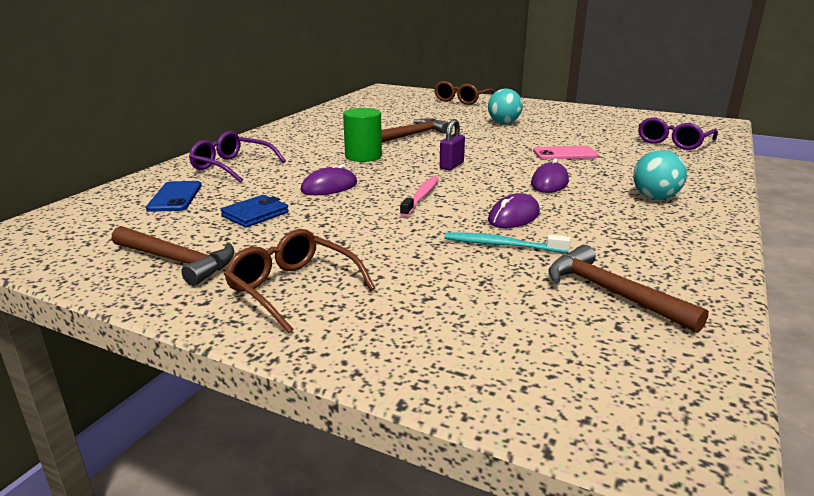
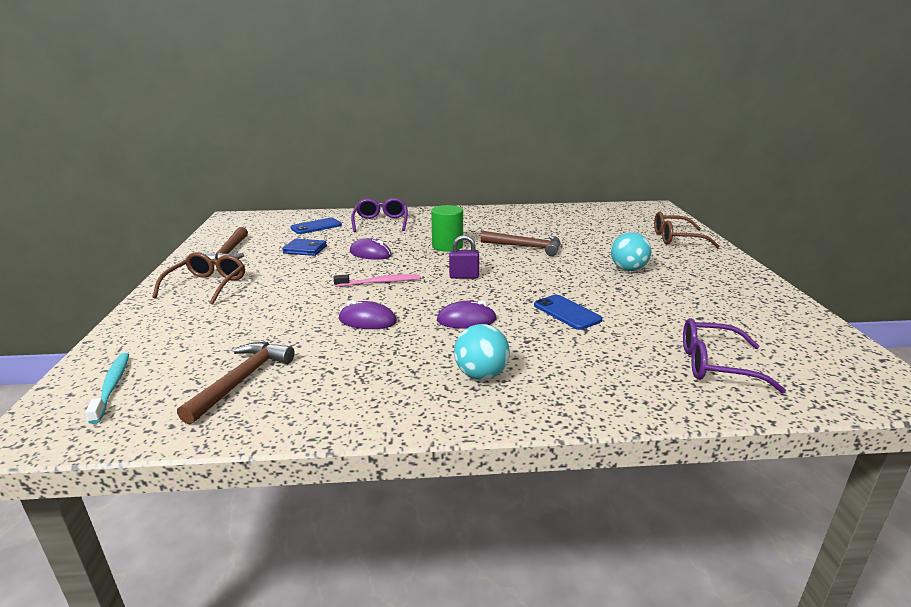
camera: 60 degrees right, 0 degrees up
(502, 245) = (306, 327): turquoise toothbrush -> turquoise toothbrush (112, 386)
(565, 154) = (567, 312): pink phone -> blue phone

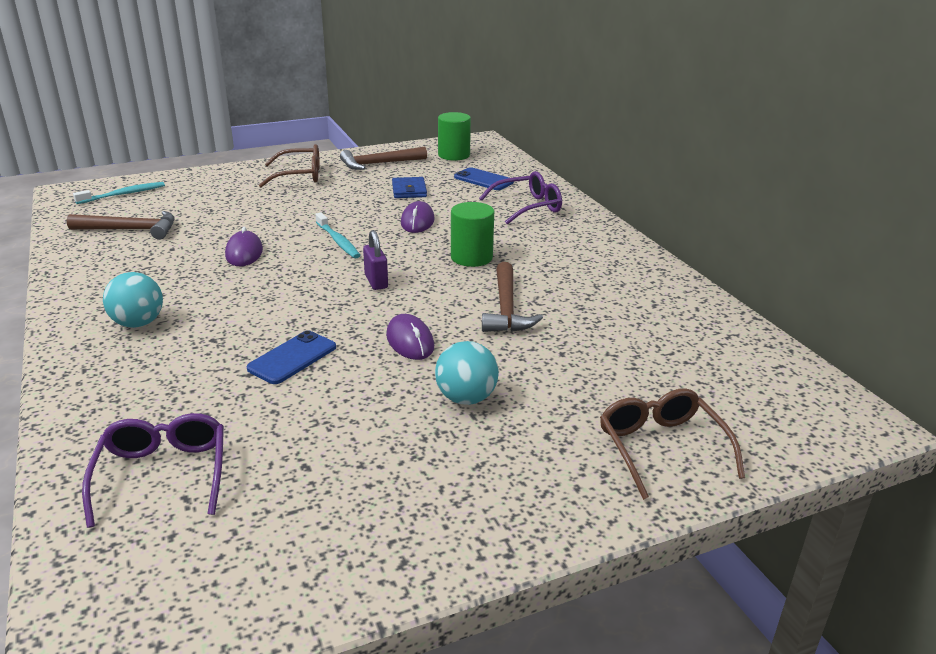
camera: 70 degrees right, 5 degrees up
(251, 228) = (454, 155): none -> green cylinder
(379, 282) = (338, 241): pink toothbrush -> turquoise toothbrush
(466, 320) = (256, 300): purple mouse -> purple mouse (410, 341)

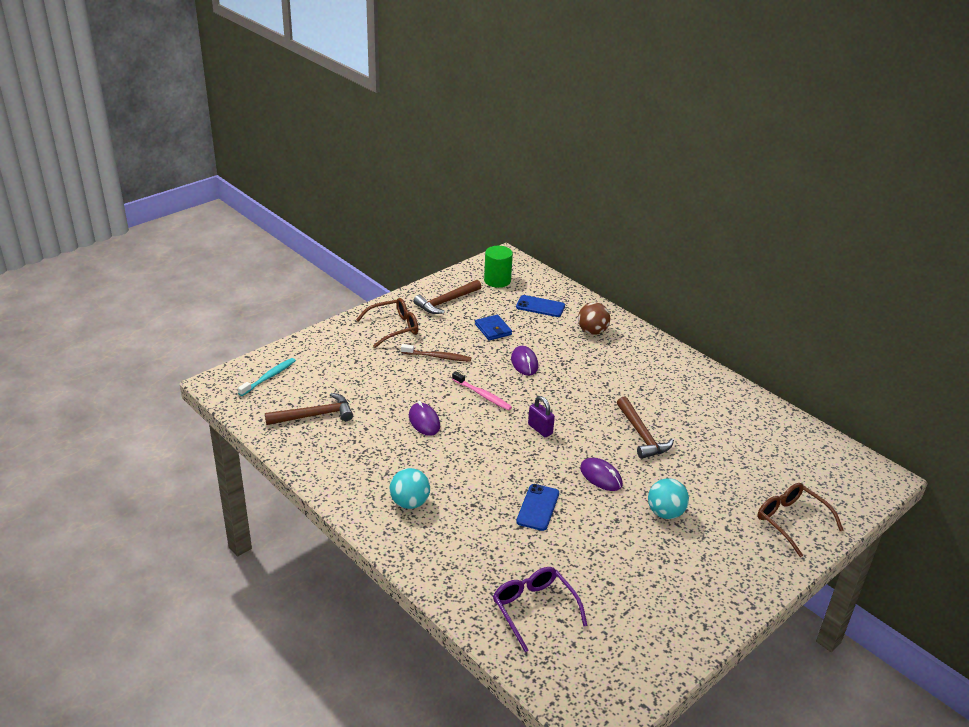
camera: 20 degrees left, 5 degrees up
(321, 203) = (437, 357): none -> brown toothbrush
(338, 241) = (482, 395): turquoise toothbrush -> pink toothbrush
(471, 257) = (588, 392): green cylinder -> none
(527, 207) = (592, 331): purple glasses -> brown ball

